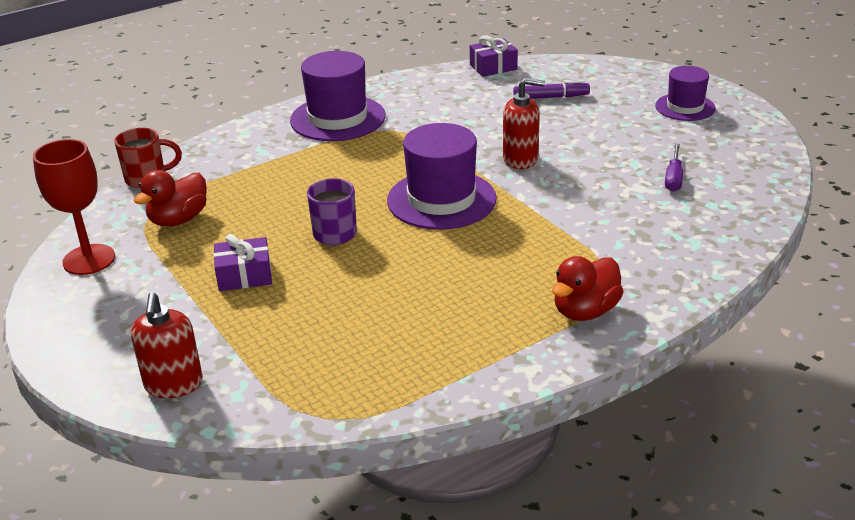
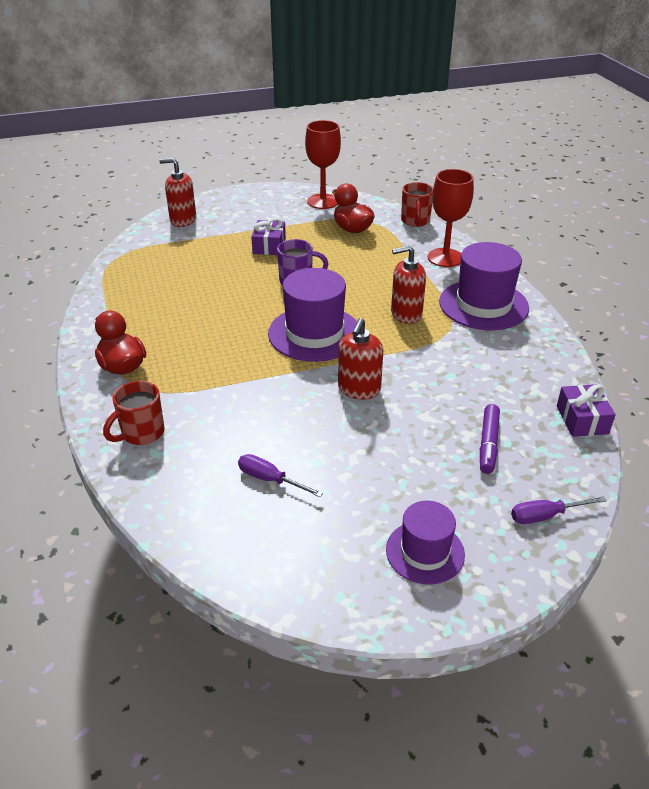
camera: 105 degrees right, 5 degrees up
(242, 148) = (445, 258): none -> red goblet
(375, 155) = (406, 314): none -> red soap dispenser
(611, 73) = (546, 516): none -> purple screwdriver
(678, 260) = (141, 433): none -> red mug

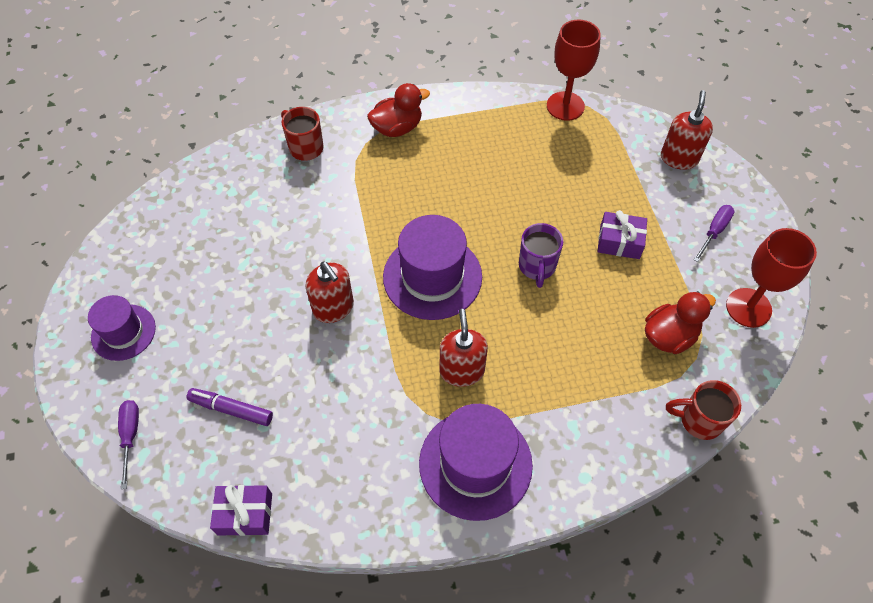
camera: 95 degrees right, 20 degrees up
(270, 479) = (230, 232): purple screwdriver -> purple screwdriver (714, 231)
(359, 389) = (333, 308): red soap dispenser -> red soap dispenser turned 150 degrees counterclockwise
(445, 258) = (594, 441): red goblet -> red goblet (565, 106)

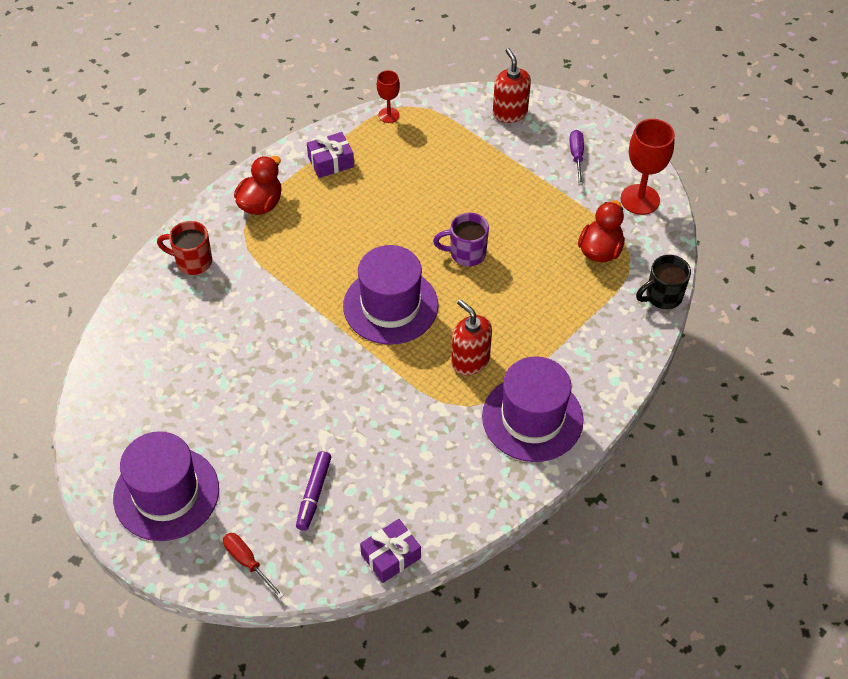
camera: 35 degrees left, 5 degrees down
(123, 332) = (166, 493): purple hat -> purple hat, size x1.63
(130, 436) = (247, 562): purple screwdriver -> red screwdriver
(231, 409) = (314, 494): purple marker -> purple marker turned 60 degrees counterclockwise
(333, 308) = (330, 373): red soap dispenser -> none
(537, 267) = (466, 253): purple mug -> purple mug turned 120 degrees clockwise
(565, 106) = (389, 115): red goblet -> red goblet, size x0.57
(619, 242) = (513, 201): purple gift -> purple gift (331, 162)
(699, 420) = (662, 297): red mug -> black mug

